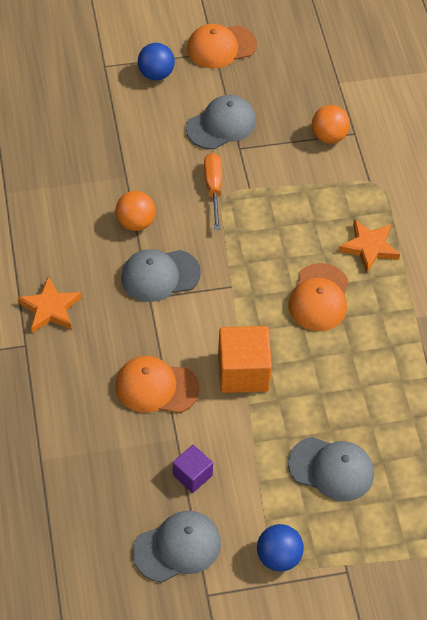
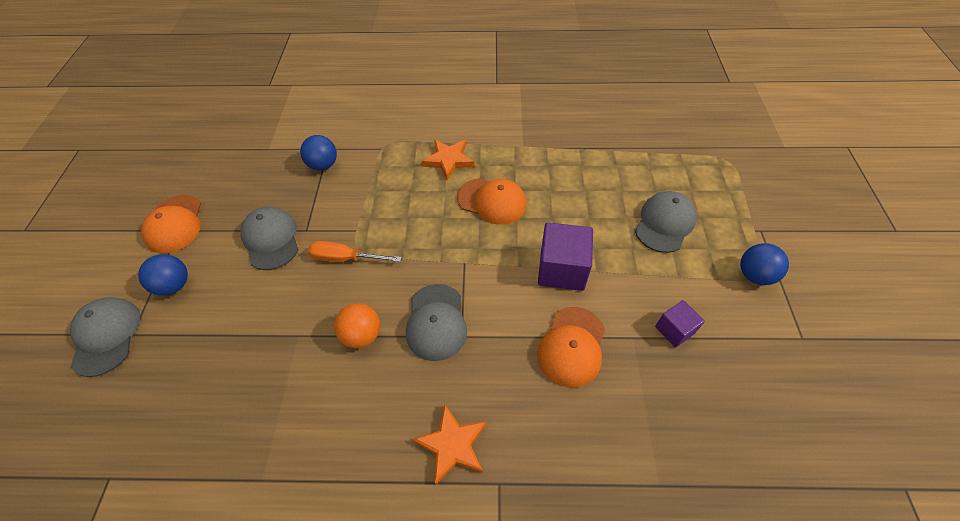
camera: 75 degrees left, 0 degrees up
(177, 547) = (755, 356): grey cap -> grey cap (106, 336)
(243, 372) = (562, 269): orange cube -> purple cube
(329, 136) = (323, 165): orange ball -> blue ball

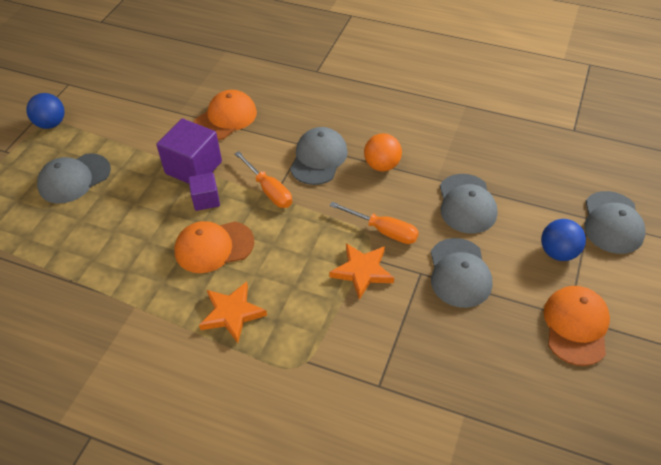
camera: 160 degrees left, 5 degrees down
(263, 313) = (466, 204): none -> grey cap
(323, 165) = (389, 358): blue ball -> none
(452, 445) = (337, 92): orange star -> orange star (362, 271)
(471, 267) = (269, 190): none -> orange screwdriver
(492, 201) = (214, 247): orange cap -> orange cap turned 60 degrees counterclockwise
(674, 330) = (146, 109): purple cube -> purple cube (206, 200)

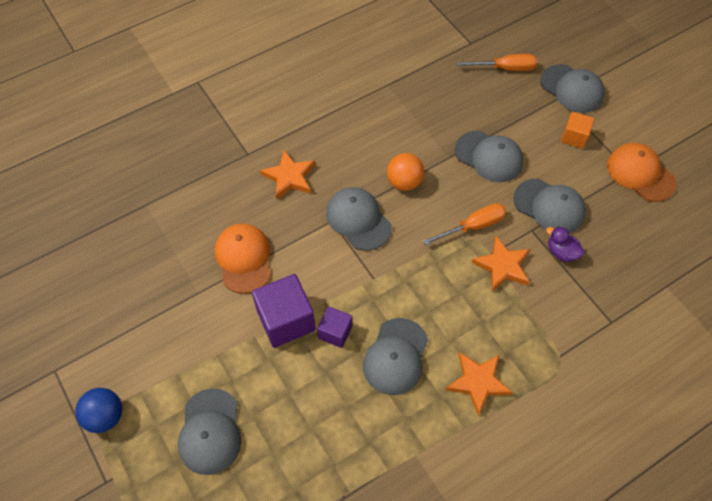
camera: 55 degrees left, 10 degrees up
(214, 247) = (396, 356): orange cap -> grey cap
(269, 190) = (364, 278): orange screwdriver -> orange screwdriver (505, 68)
(318, 102) = (289, 177): none -> orange star
(418, 307) = (561, 252): none -> purple duck
(558, 252) = (574, 137): blue ball -> orange cube

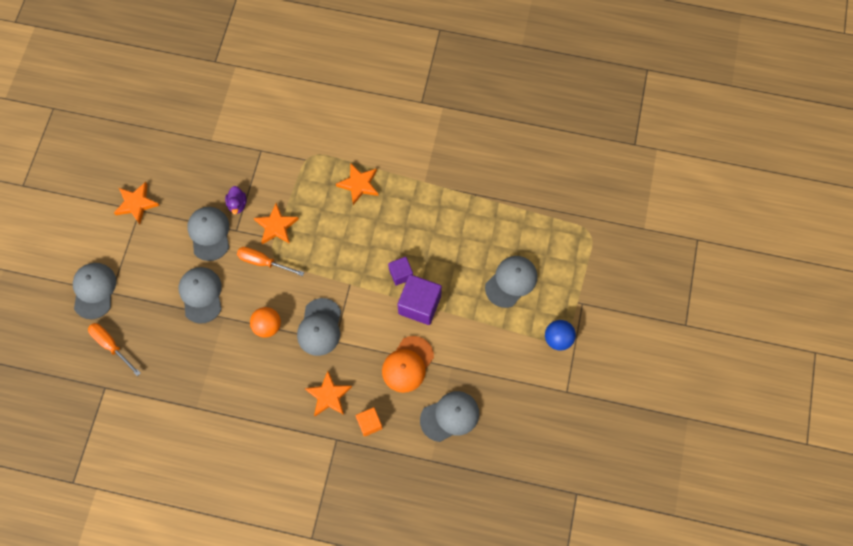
camera: 135 degrees left, 10 degrees up
(396, 356) = (384, 233): grey cap -> grey cap (450, 416)
(574, 137) = (138, 259): orange cube -> orange cube (369, 423)
(640, 173) = (136, 204): orange cap -> orange star

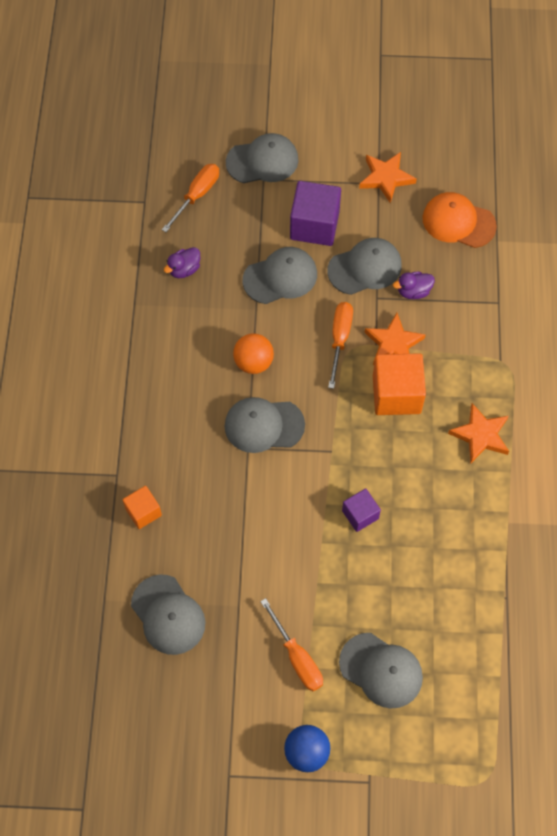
camera: 80 degrees right, 5 degrees down
(175, 365) = (184, 269): none -> purple duck
(316, 232) = (396, 394): none -> orange cube
(328, 396) = (173, 454): orange star -> none
(407, 364) = (232, 546): orange cap -> orange cap (458, 222)
(419, 305) = (320, 547): purple cube -> purple cube (314, 225)
(494, 334) = (297, 657): none -> orange screwdriver

